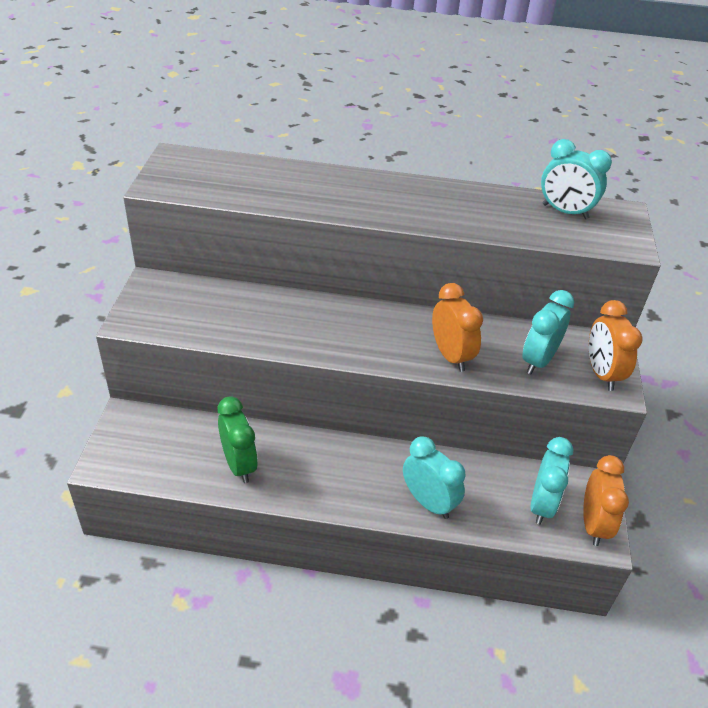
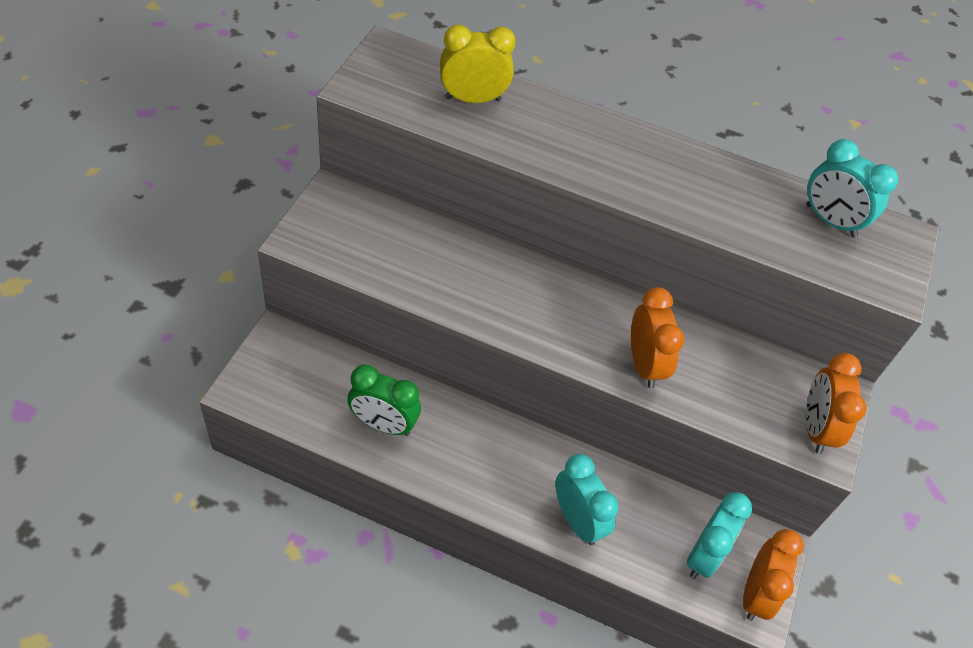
camera: 10 degrees right, 10 degrees up
(239, 465) = (383, 424): green clock -> green clock turned 120 degrees clockwise
(256, 178) = (473, 99): none -> yellow clock
(538, 360) = (745, 394): turquoise clock -> none

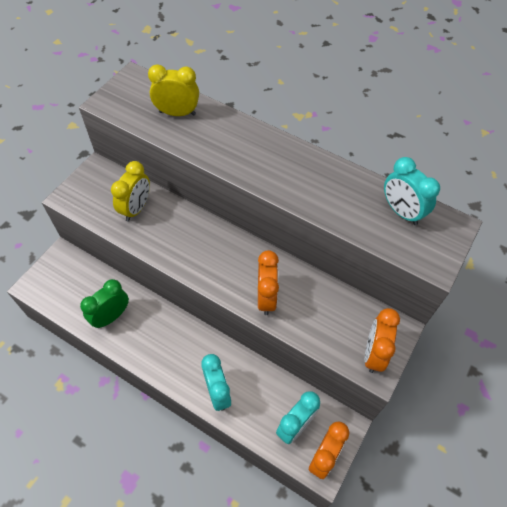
camera: 15 degrees right, 5 degrees up
(383, 424) = (111, 316): green clock -> green clock turned 105 degrees clockwise
(413, 250) = (136, 208): none -> yellow clock

